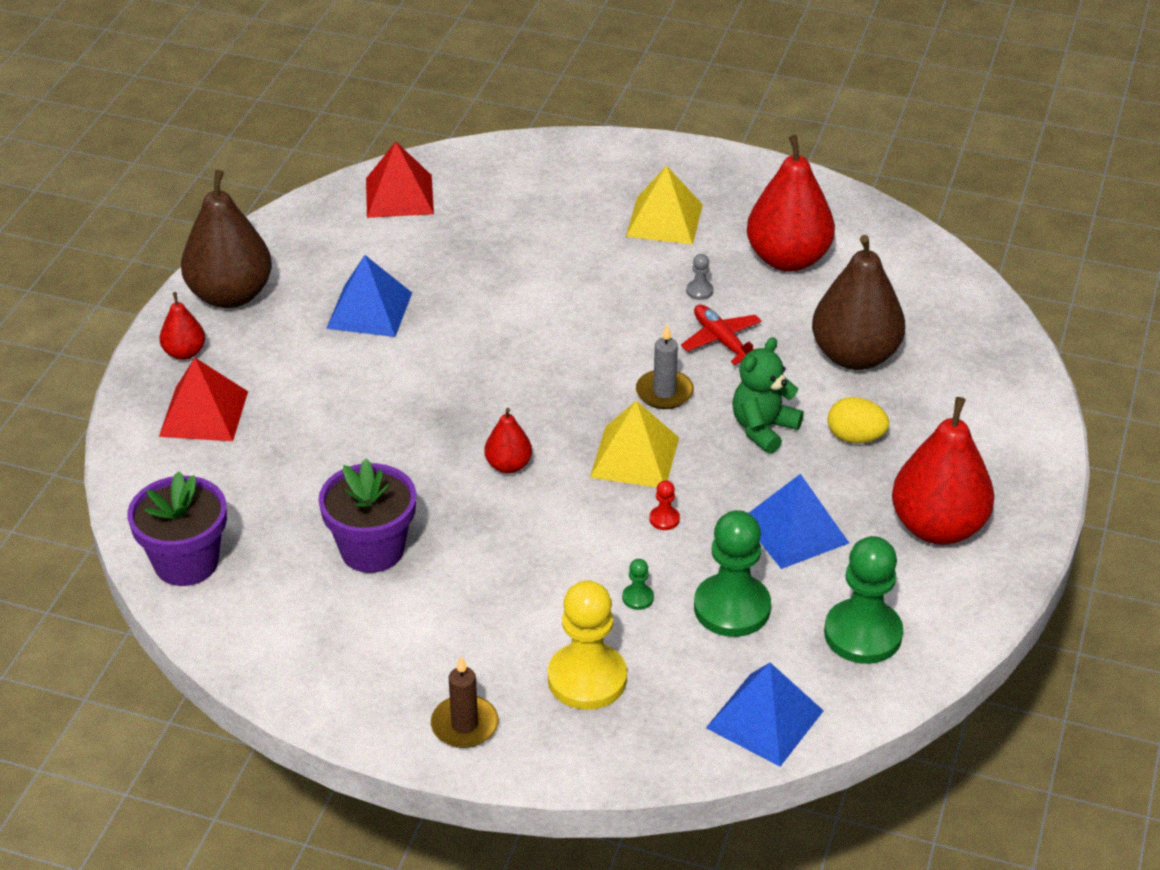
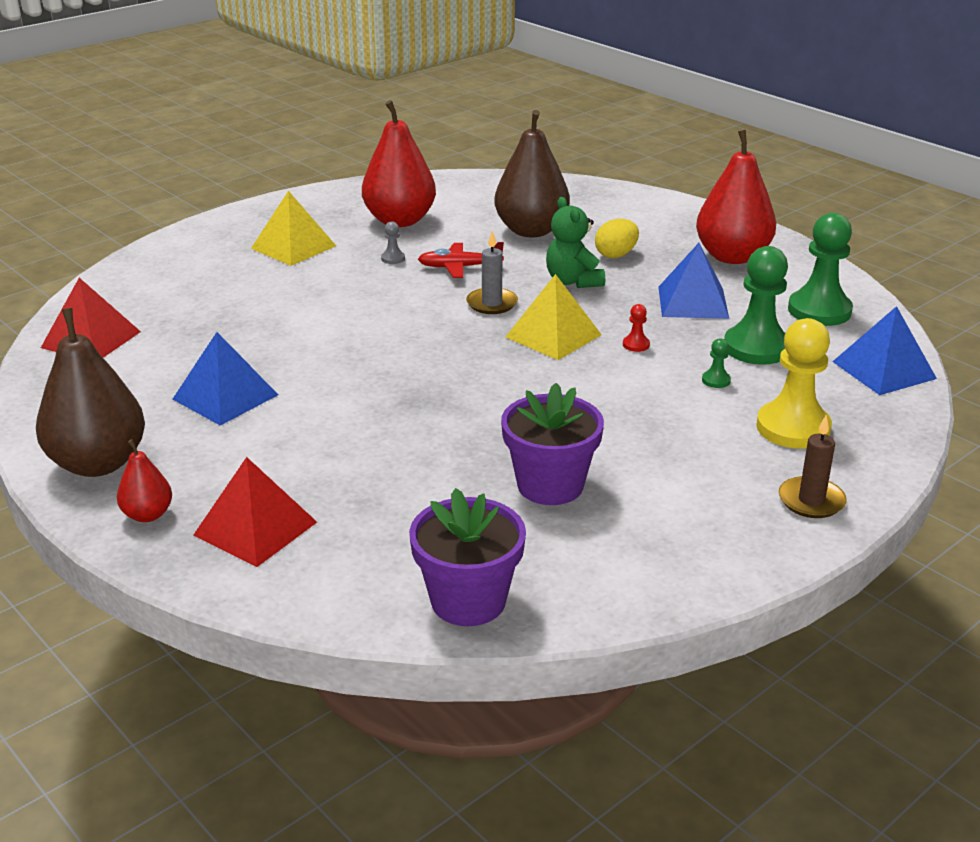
camera: 60 degrees left, 10 degrees down
(508, 465) = (507, 390): red pear -> none

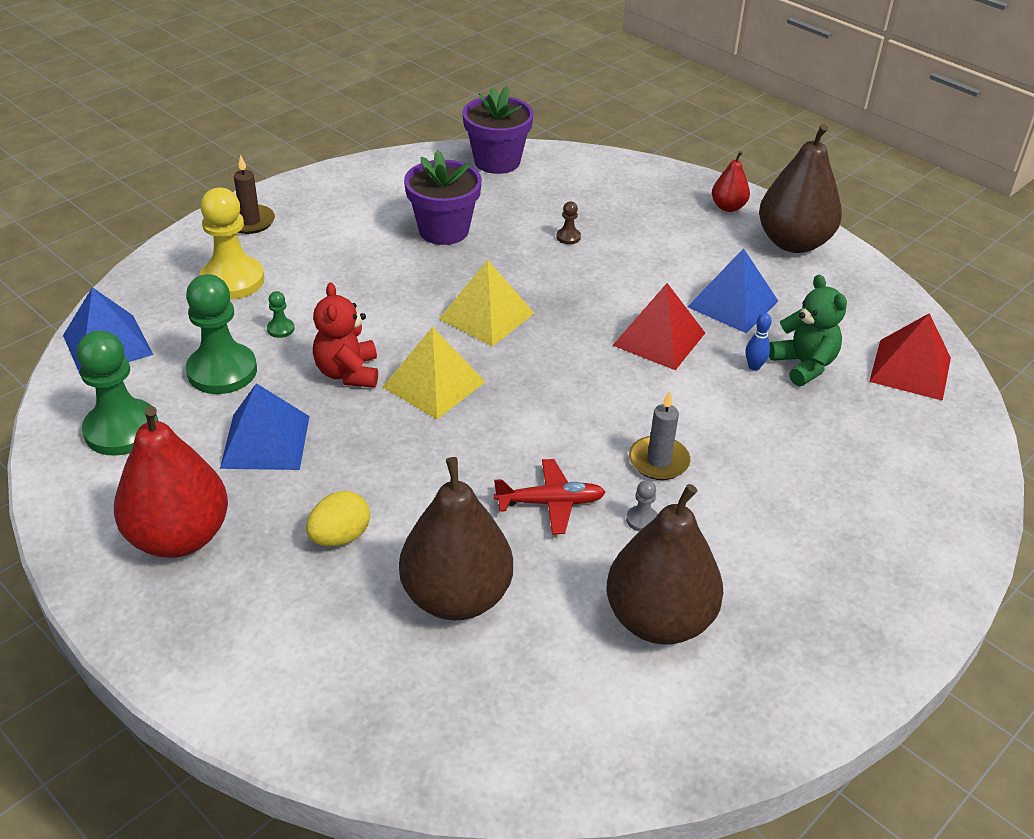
camera: 175 degrees right, 10 degrees up
(242, 343) = (754, 366): none -> blue bowling pin
(255, 528) = (648, 199): red pyramid -> red pyramid (659, 339)
(293, 247) = (785, 543): yellow pyramid -> yellow pyramid (486, 315)
(387, 474) = (568, 237): none -> brown pawn
(400, 220) = (659, 620): red pear -> brown pear
(492, 303) = (503, 433): grey candle -> grey candle (658, 461)
(573, 281) = (404, 477): green teddy bear -> green teddy bear (804, 365)
(636, 345) = (348, 373): red pawn -> red teddy bear

